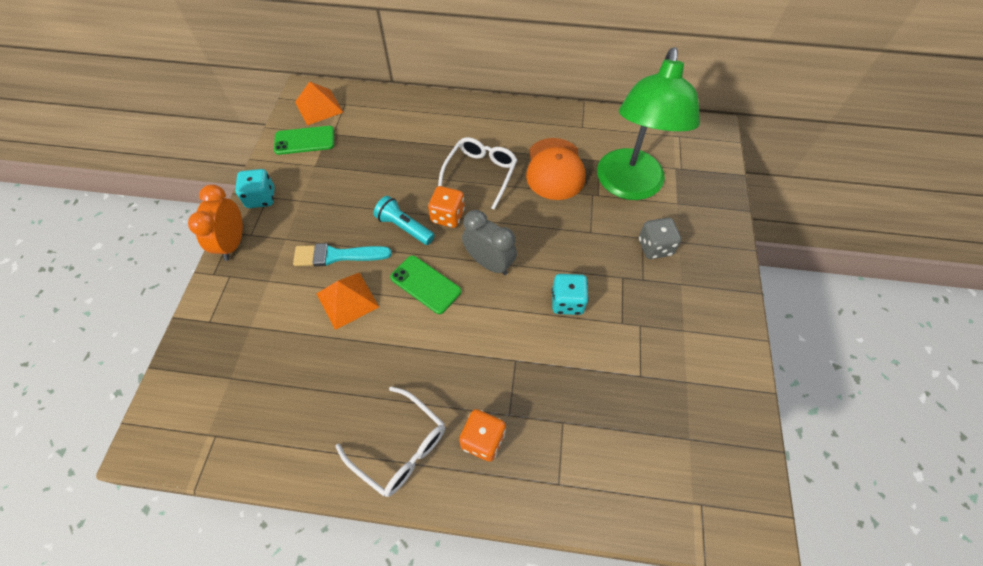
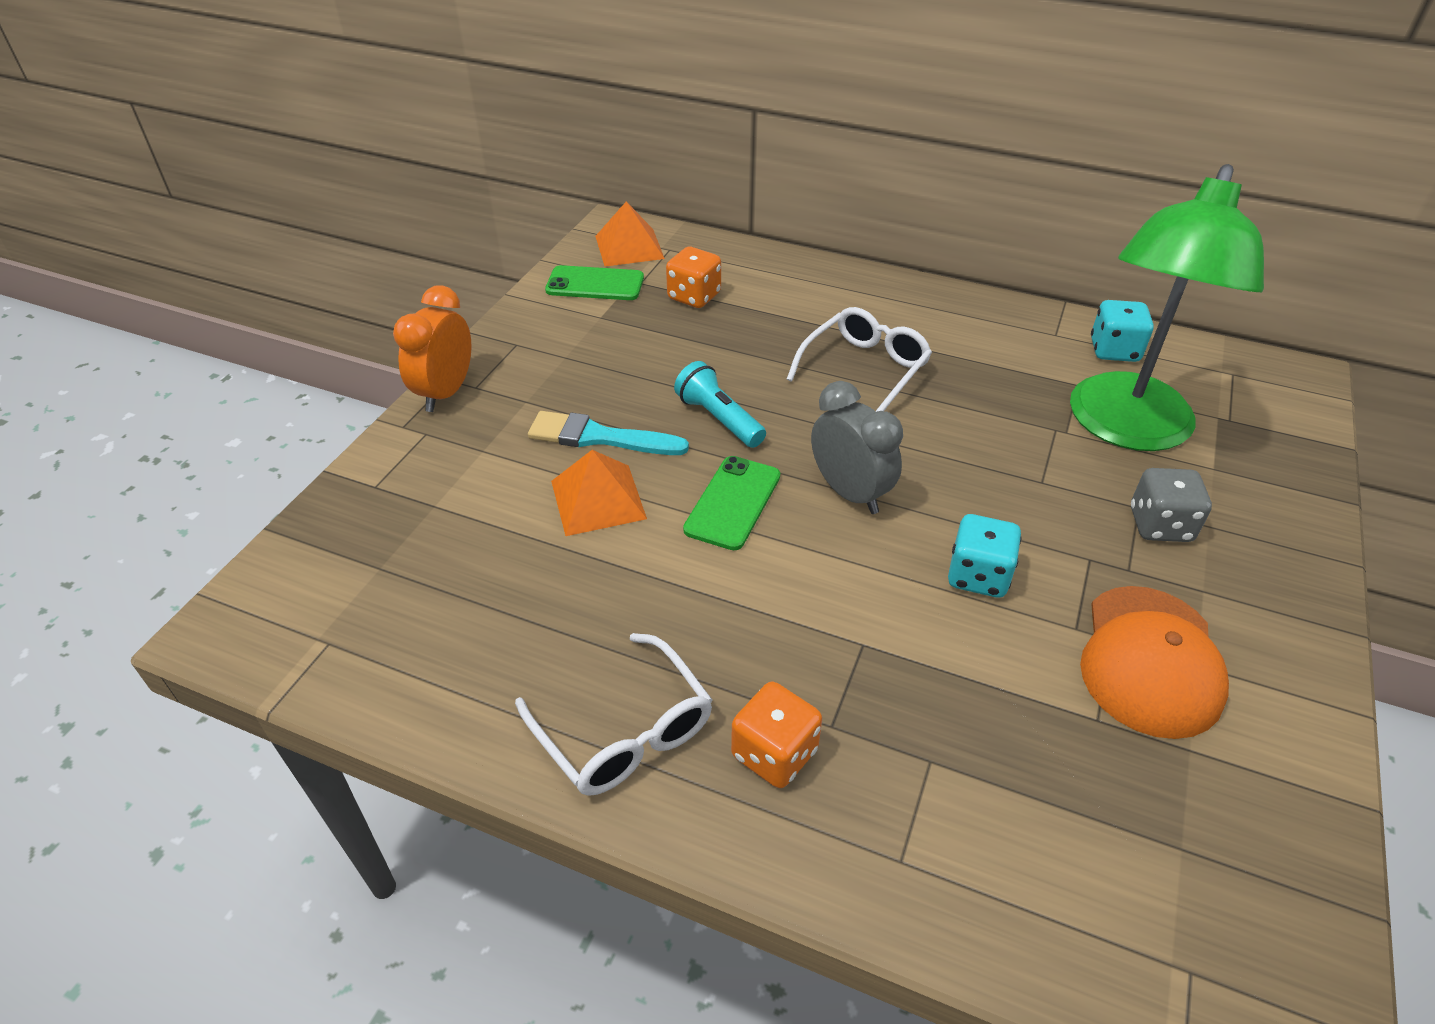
camera: 15 degrees right, 15 degrees down
(261, 198) = (506, 344): turquoise dice -> turquoise dice (1114, 350)
(425, 284) = (733, 502): green phone -> green phone turned 60 degrees clockwise
(447, 216) = (795, 416): orange dice -> orange dice (694, 296)
(555, 169) = (995, 383): orange cap -> orange cap (1150, 660)

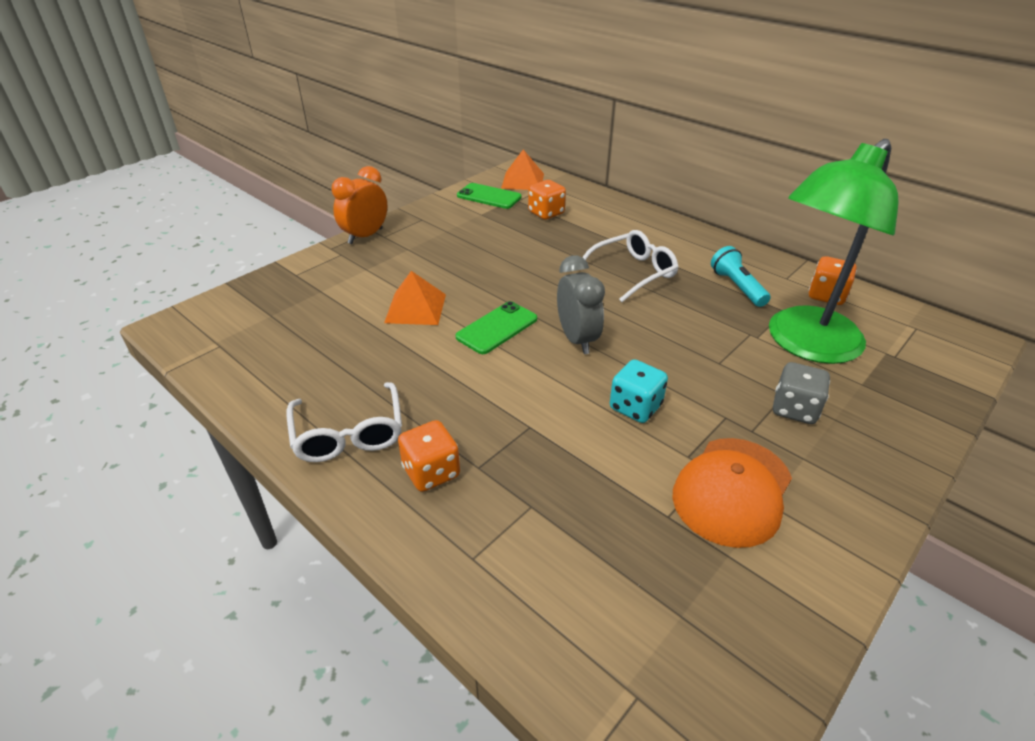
camera: 20 degrees right, 5 degrees down
(599, 437) = (438, 276): turquoise brush -> none
(719, 419) = (518, 281): turquoise flashlight -> turquoise flashlight (737, 287)
(1114, 350) = (826, 295): turquoise dice -> orange dice

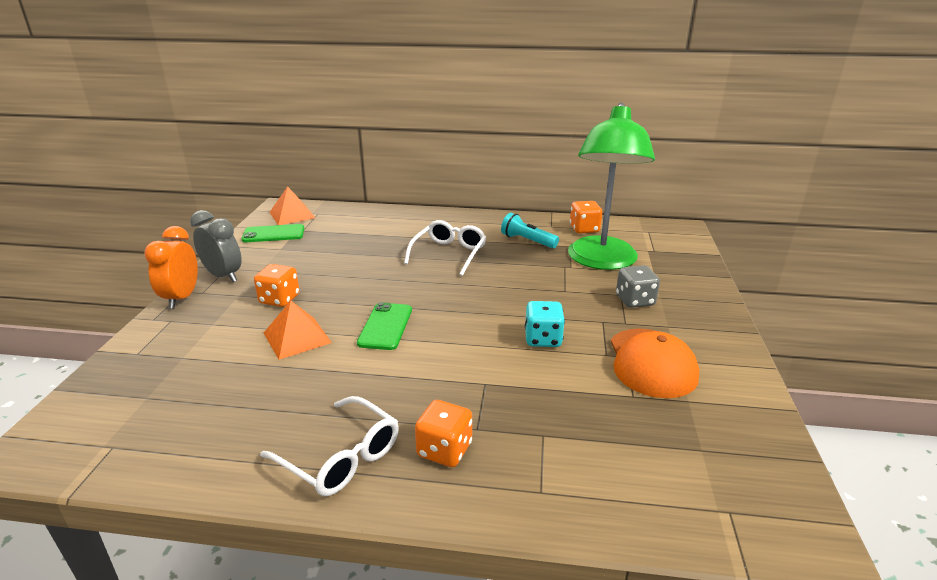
camera: 35 degrees left, 10 degrees down
(546, 213) = (338, 233): orange dice -> orange dice (279, 299)
(577, 339) = (456, 311): grey clock -> grey clock (223, 276)

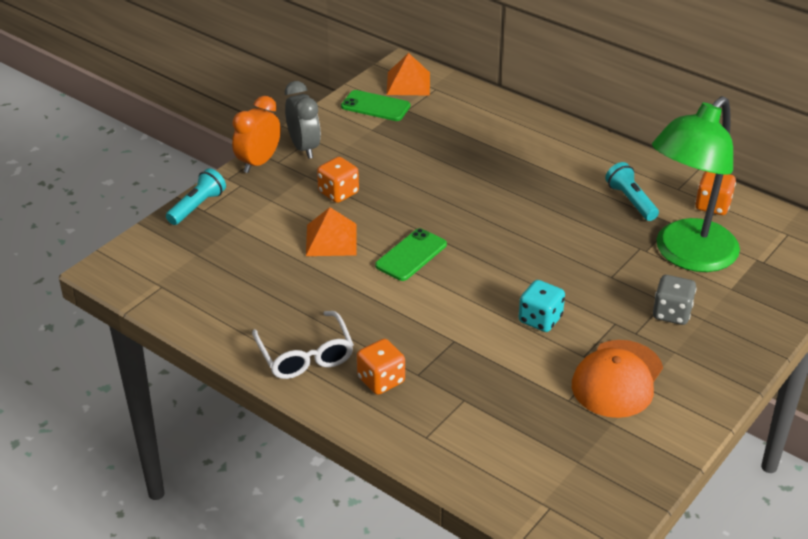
camera: 30 degrees right, 10 degrees up
(128, 352) = (197, 206): none -> turquoise flashlight
(449, 254) = (532, 191): white glasses -> none

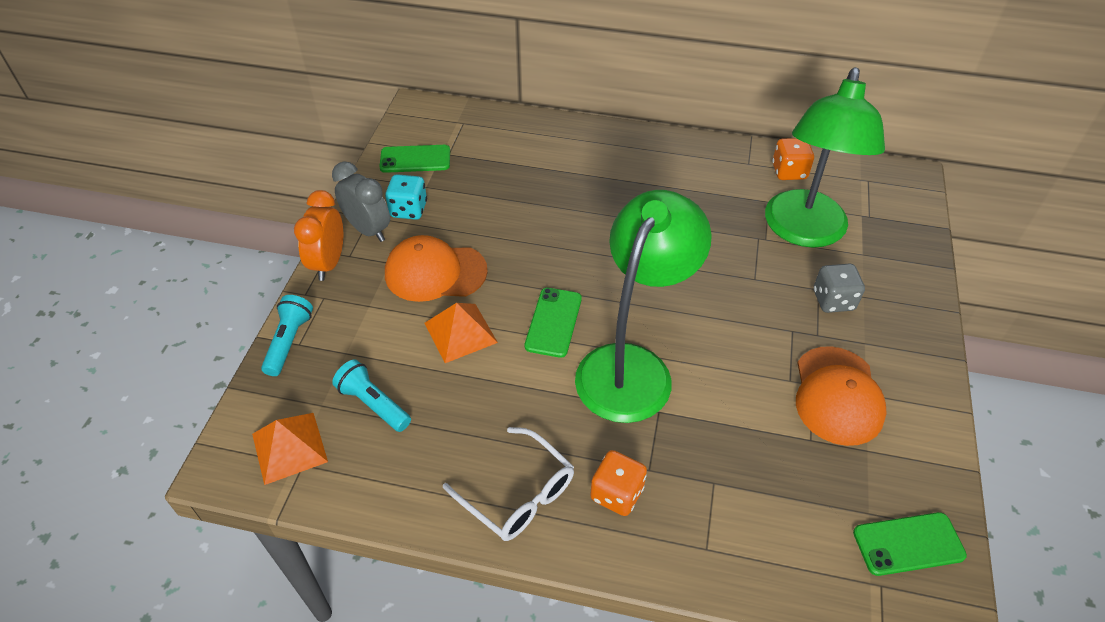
camera: 25 degrees left, 10 degrees up
(338, 193) = (435, 272): orange dice -> orange cap
(408, 83) = (433, 124): orange pyramid -> orange pyramid (289, 447)
(454, 304) = (632, 366): none -> green lamp
(540, 319) = (723, 353): turquoise dice -> turquoise dice (408, 209)
(595, 491) = (908, 544): none -> green phone
(630, 201) = (717, 189): turquoise flashlight -> turquoise flashlight (373, 404)

